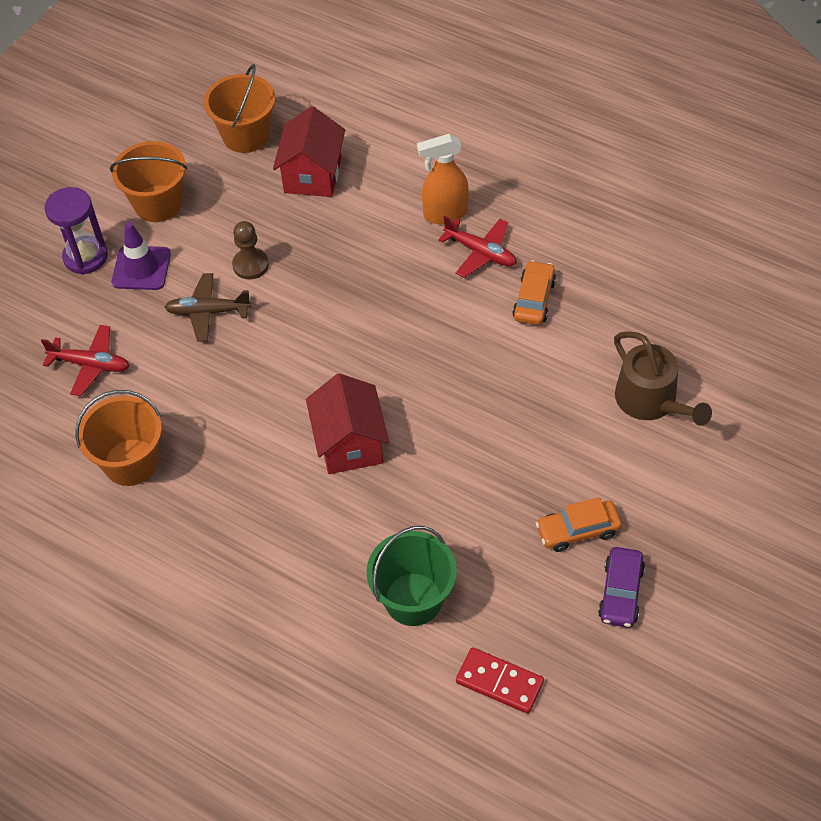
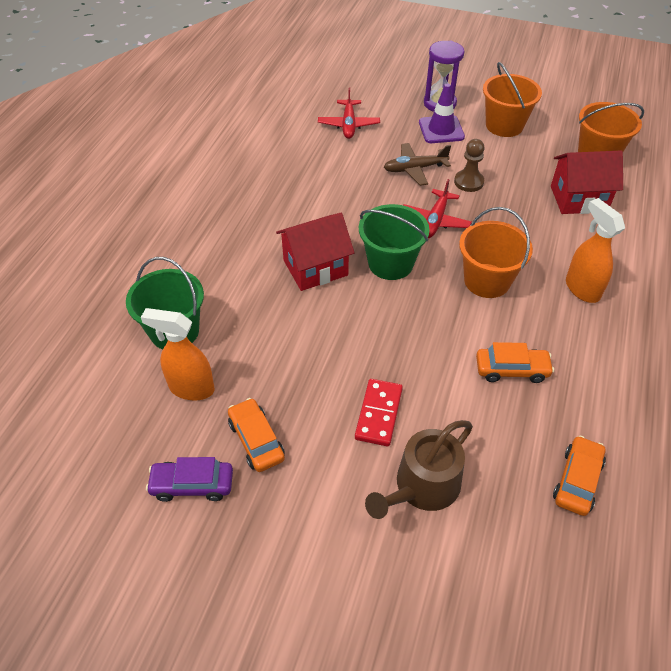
camera: 75 degrees right, 5 degrees down
(131, 462) = (273, 159): orange bucket -> orange bucket (487, 281)
(208, 312) = (415, 169): brown plane -> brown plane turned 90 degrees counterclockwise
(363, 369) = (390, 263): none -> green bucket
(480, 252) = (549, 321): red plane -> red plane (435, 220)
(499, 682) = (98, 401): red domino -> red domino (379, 414)
(500, 586) = (191, 388): none -> orange spray bottle
(661, 286) = (577, 480): none -> orange car

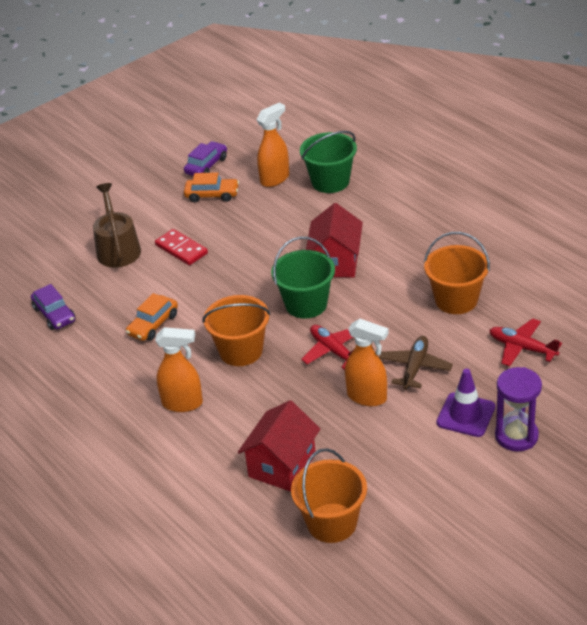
camera: 125 degrees right, 10 degrees down
(468, 182) = (367, 397): brown pawn -> orange spray bottle
(504, 125) = (438, 471): orange bucket -> orange bucket (456, 300)
(577, 480) = (54, 314): orange car -> purple car

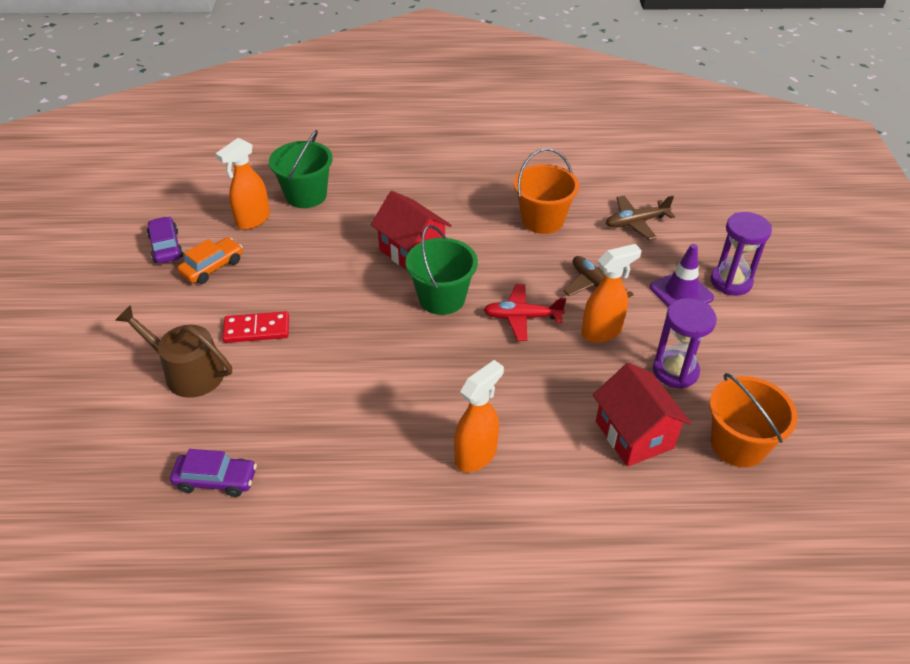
camera: 55 degrees left, 5 degrees up
(153, 324) = (336, 411): orange car -> none
(241, 351) = (451, 373): orange bucket -> none
(275, 179) = (252, 220): orange spray bottle -> orange spray bottle turned 135 degrees counterclockwise
(371, 455) = (675, 371): none -> purple hourglass
(522, 348) = (636, 222): red plane -> brown plane

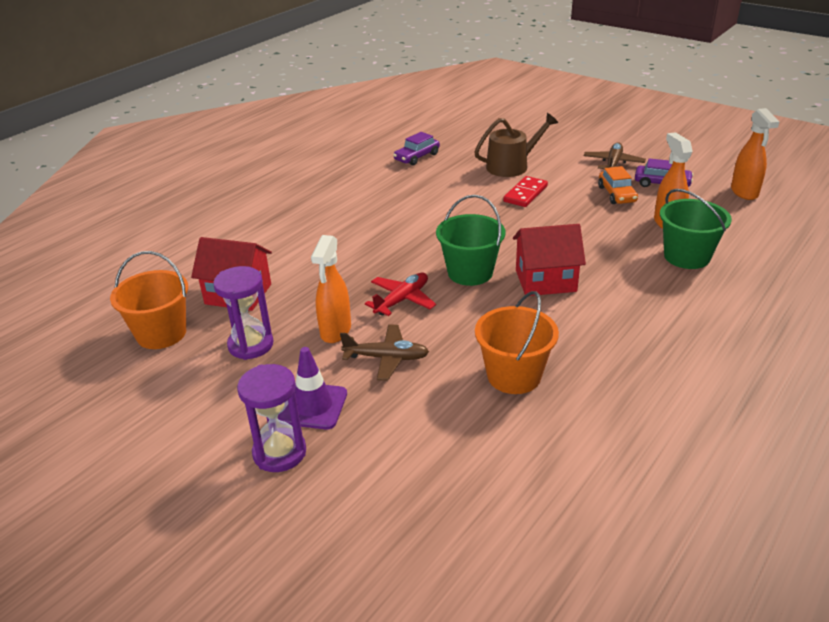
camera: 130 degrees right, 10 degrees down
(476, 455) = (317, 231): orange spray bottle -> orange spray bottle (744, 192)
(636, 222) = (439, 443): brown plane -> brown plane (613, 164)

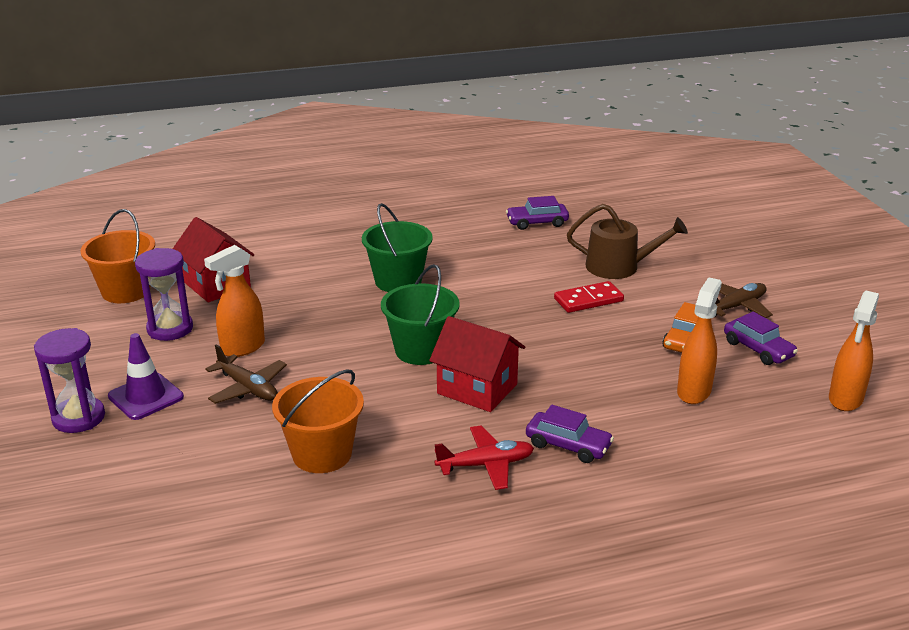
camera: 35 degrees right, 5 degrees down
(402, 300) = (329, 347): red plane -> red plane (486, 465)
(652, 289) = (568, 445): none -> purple car
(686, 256) = (658, 433): green bucket -> green bucket (398, 281)

